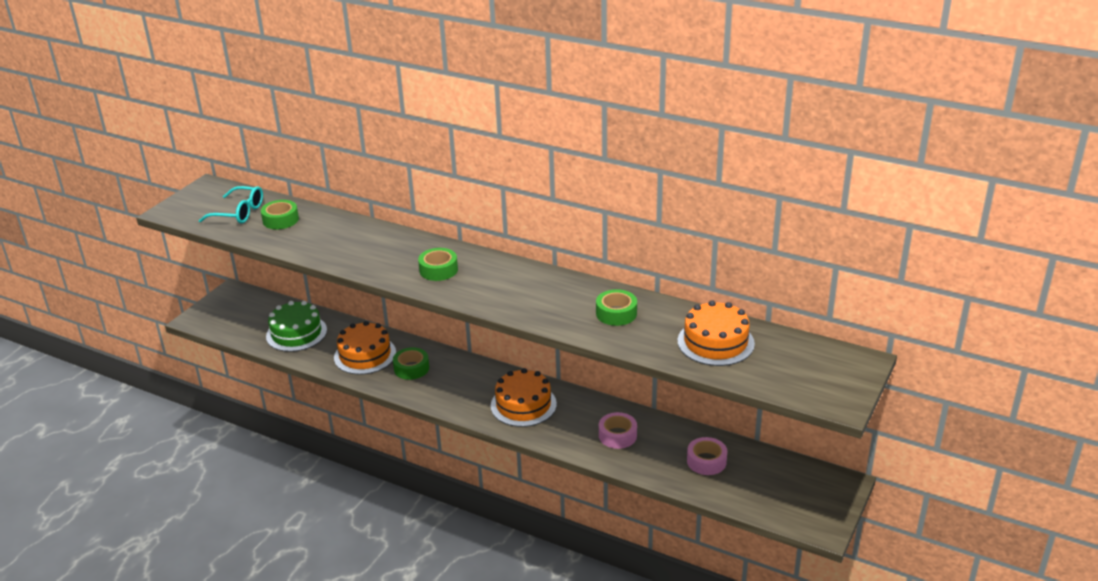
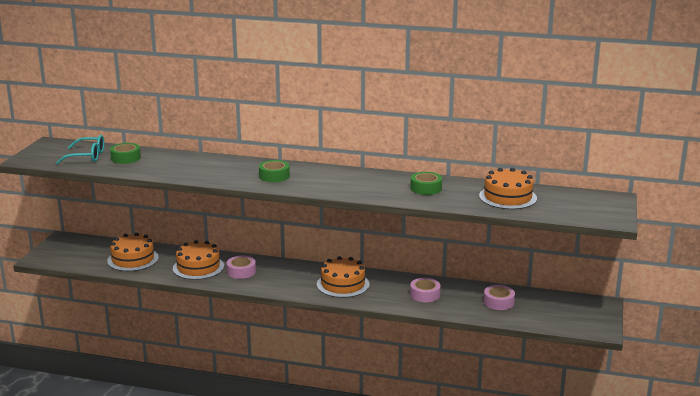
camera: 15 degrees left, 10 degrees down
(296, 333) = (133, 259): green cake -> orange cake
(411, 368) = (241, 271): green tape -> pink tape

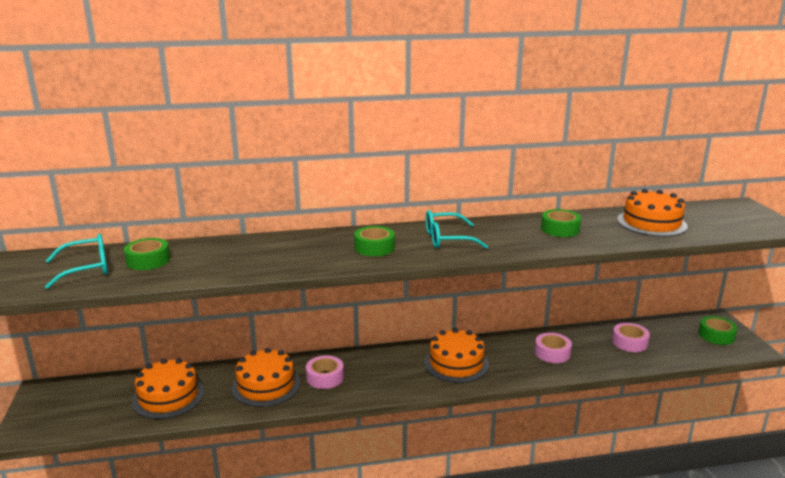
camera: 25 degrees left, 0 degrees up
(331, 180) = (446, 239): none -> turquoise glasses
(583, 314) = (716, 335): none -> green tape

